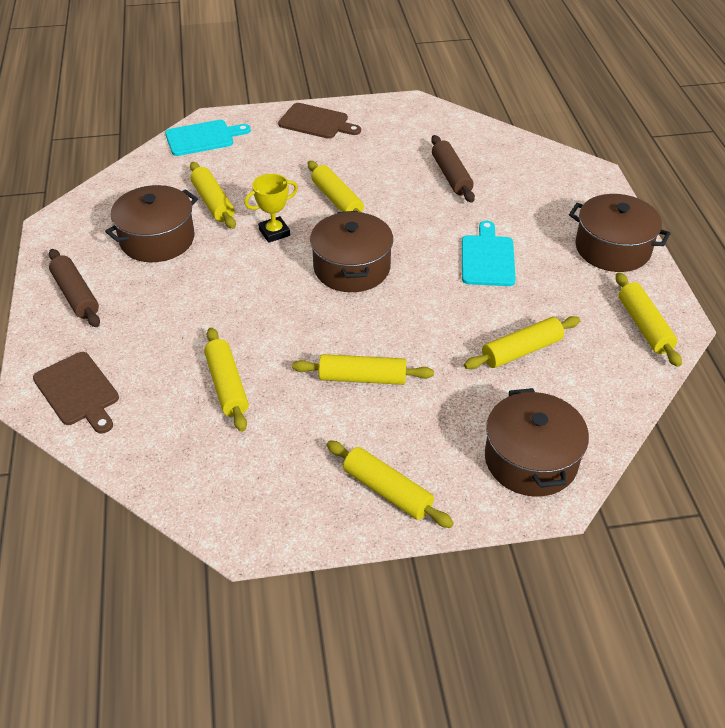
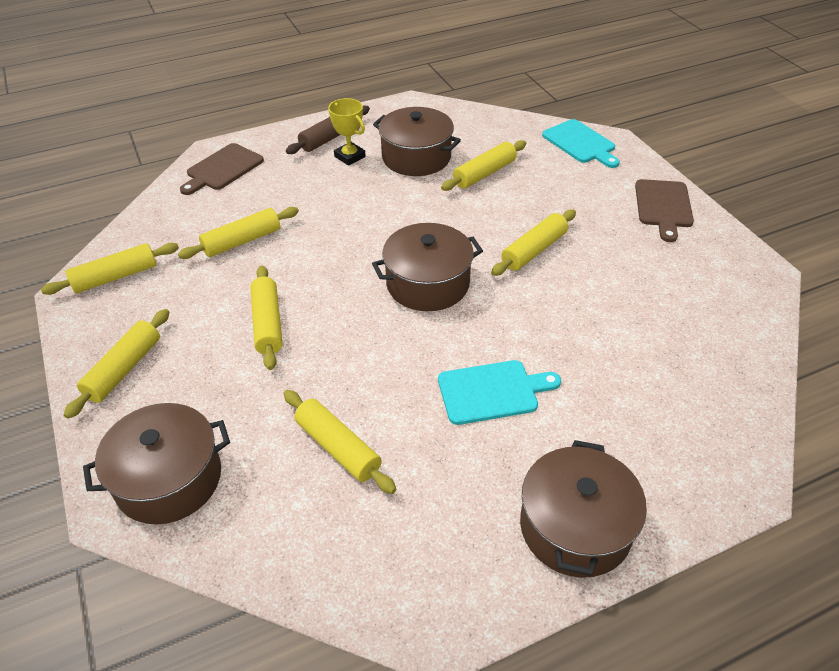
camera: 75 degrees right, 0 degrees up
(274, 232) = (459, 220): yellow trophy -> yellow trophy (350, 156)
(451, 176) = (636, 332): brown rolling pin -> none
(644, 326) = (422, 581): yellow rolling pin -> yellow rolling pin (115, 277)

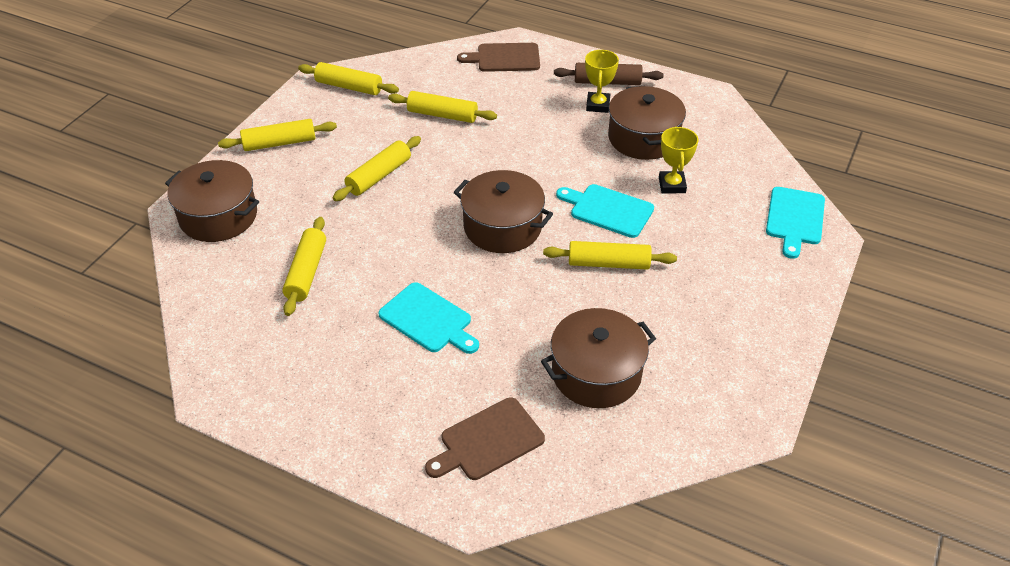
camera: 50 degrees right, 0 degrees up
(474, 217) = (608, 210): none -> turquoise cutting board
(484, 173) = (672, 185): yellow rolling pin -> yellow trophy
(575, 527) = (345, 425): brown pot -> brown pot (596, 373)
(663, 206) = (770, 315): brown cutting board -> brown cutting board (488, 441)

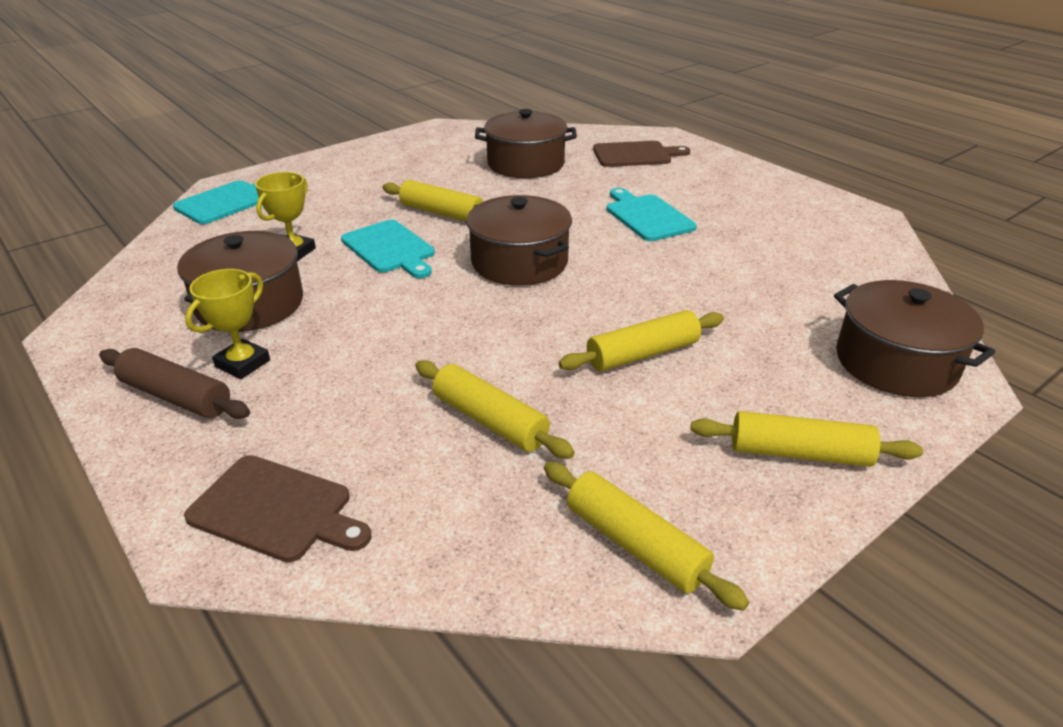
camera: 155 degrees left, 10 degrees down
(307, 272) = (768, 276): yellow rolling pin -> none

